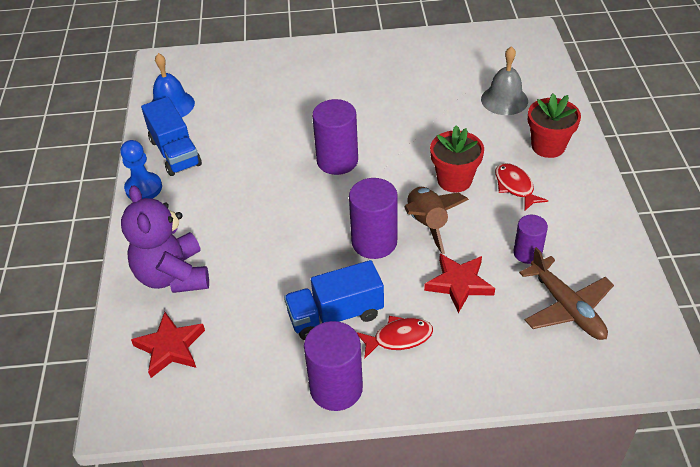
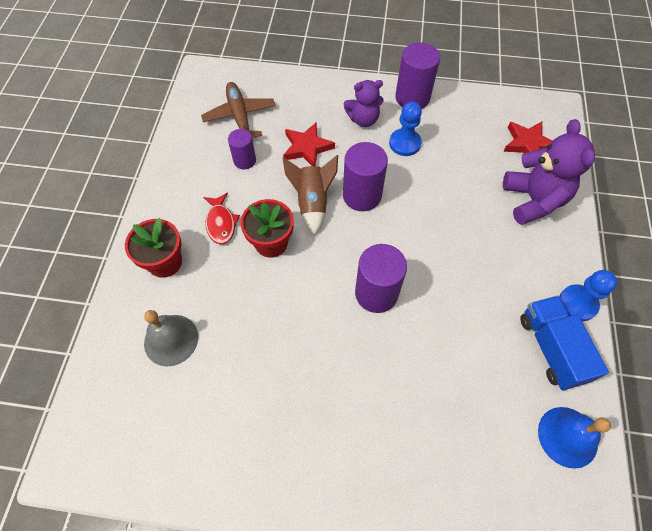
camera: 170 degrees left, 15 degrees up
(335, 315) = (404, 143): blue truck -> blue pawn
(399, 338) = (363, 119): red fish -> purple teddy bear

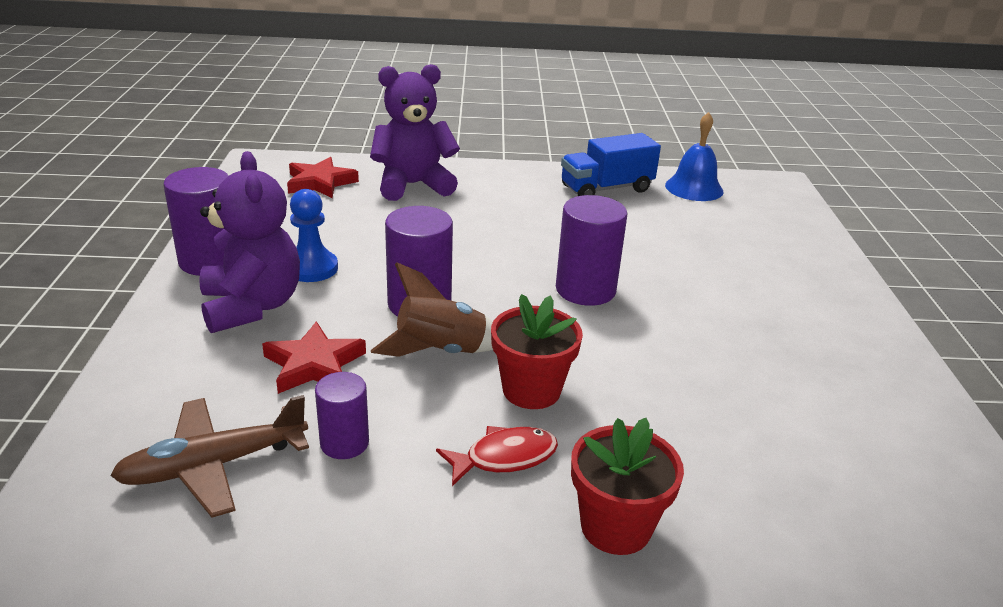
camera: 100 degrees left, 30 degrees down
(171, 340) = (761, 488): grey bell -> none
(363, 119) = (252, 306): purple teddy bear -> purple teddy bear, size x1.58
(577, 303) = (547, 173): blue pawn -> none

